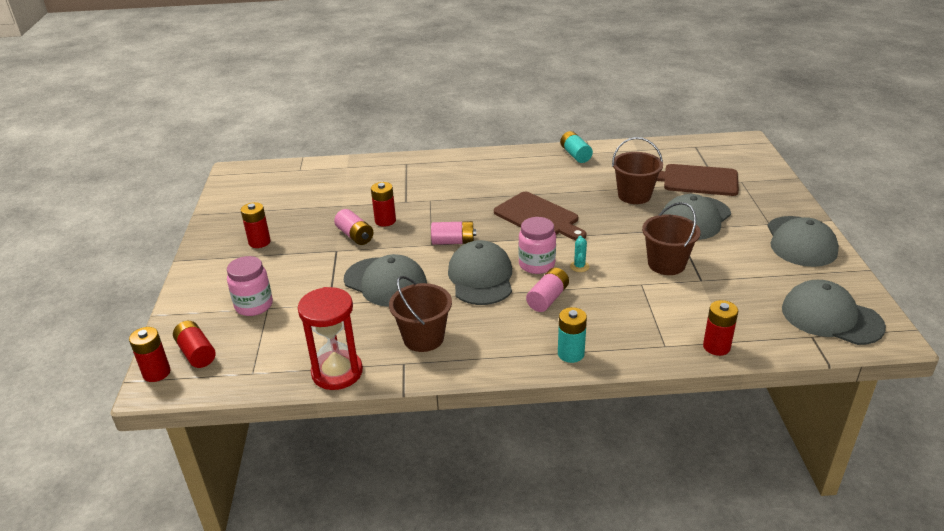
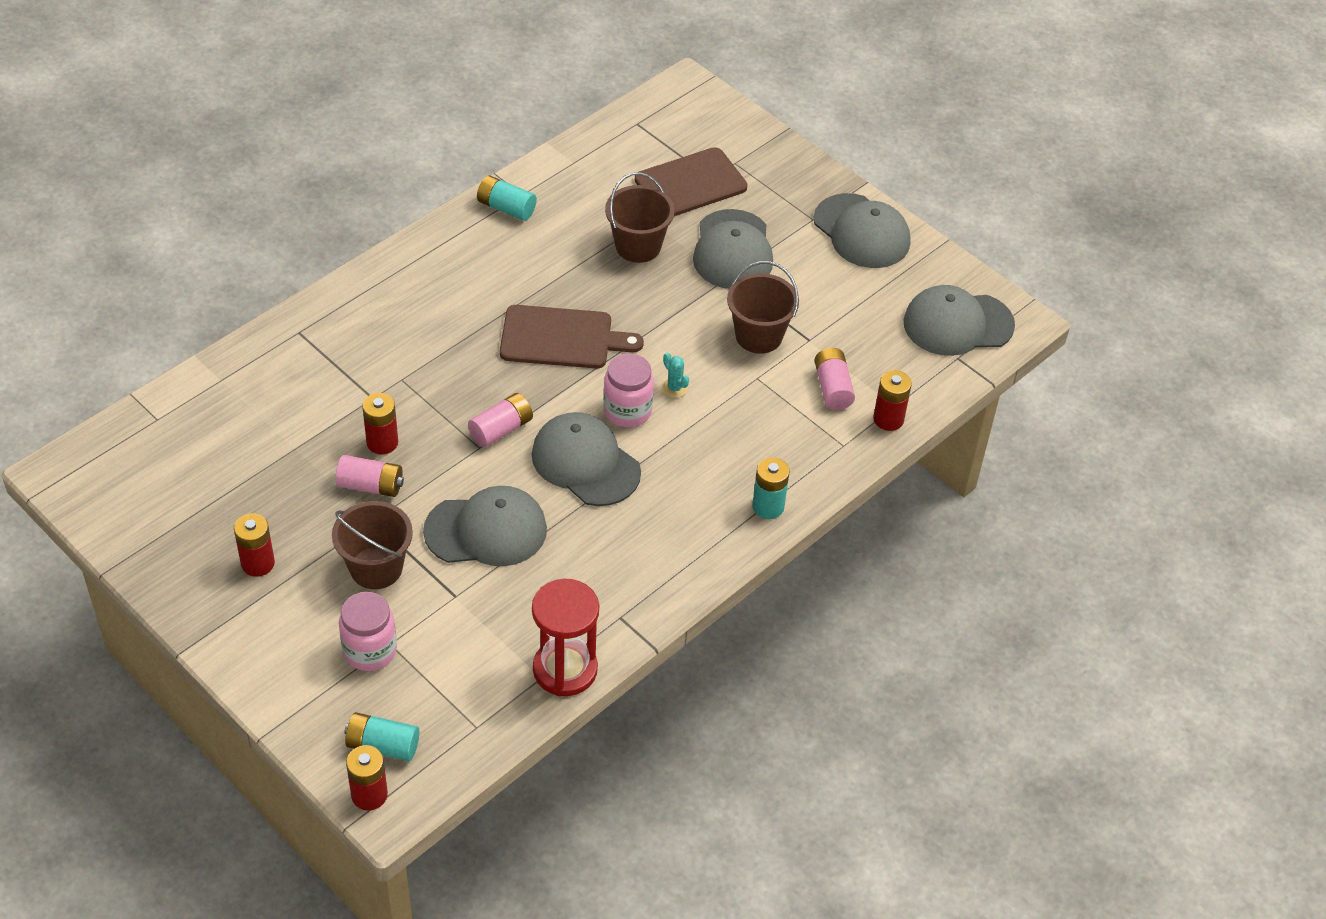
camera: 45 degrees left, 15 degrees up
(196, 353) = (382, 745): red battery -> turquoise battery
(423, 338) = (607, 576): brown bucket -> brown bucket (376, 568)
(547, 298) = (682, 451): pink battery -> pink battery (832, 388)

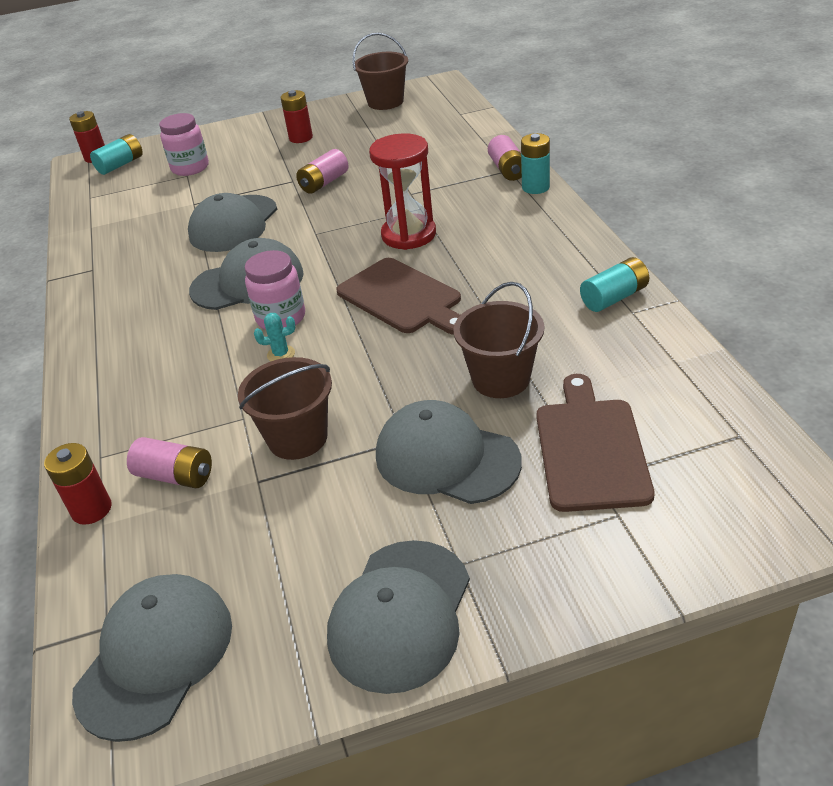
camera: 125 degrees right, 10 degrees down
(376, 568) = (251, 177): brown bucket -> brown bucket (385, 102)
(382, 442) = (361, 192): red battery -> none
(501, 429) = (324, 246): pink battery -> pink battery (507, 170)
(561, 338) = (402, 298): brown cutting board -> brown cutting board turned 75 degrees counterclockwise
(565, 669) = (83, 237): red hourglass -> red hourglass (409, 235)
(768, 506) = (93, 377): turquoise battery -> turquoise battery (535, 187)
(862, 232) = (400, 615): grey cap -> grey cap turned 60 degrees counterclockwise

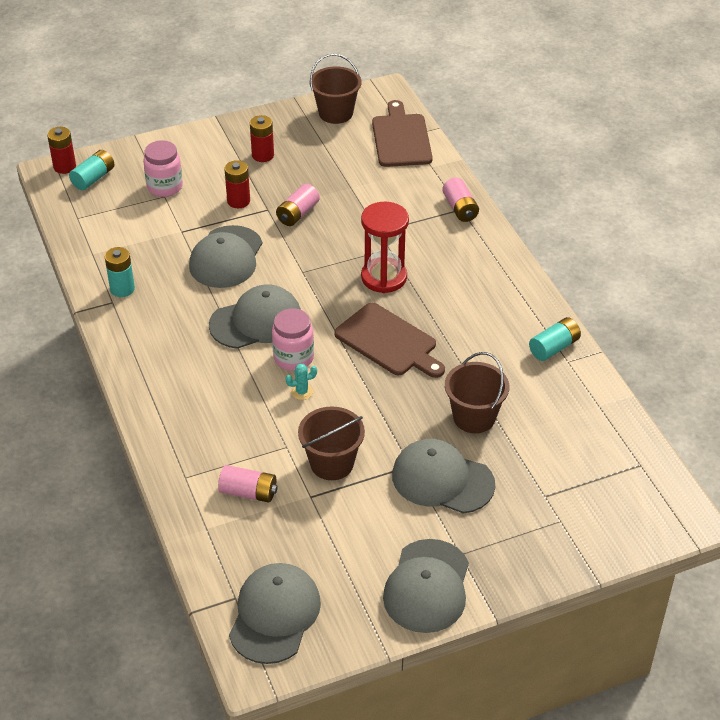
camera: 10 degrees left, 5 degrees up
(91, 509) = (194, 517): red battery -> red battery (238, 201)
(535, 187) = (485, 230): turquoise battery -> turquoise battery (122, 289)
(590, 449) = (541, 473): brown cutting board -> brown cutting board (401, 138)

